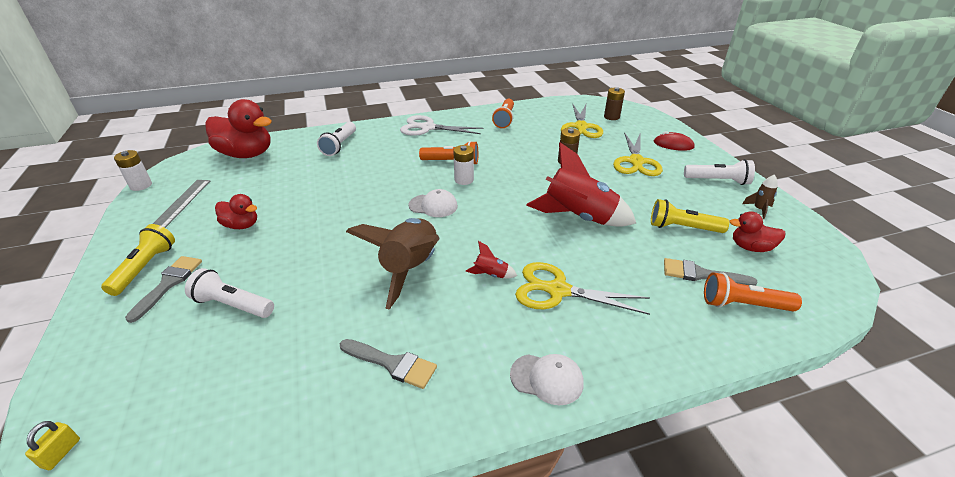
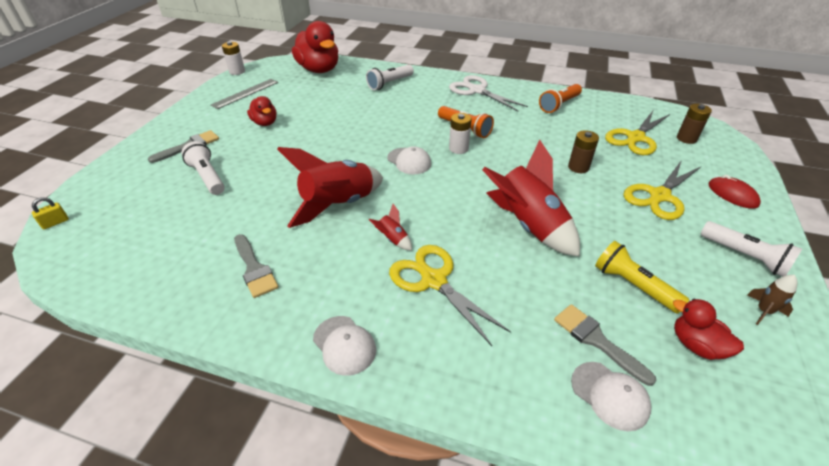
camera: 35 degrees right, 5 degrees up
(145, 268) = (188, 130): yellow flashlight -> none
(410, 269) = (338, 205): brown rocket -> red rocket
(743, 305) = (610, 395): orange flashlight -> white cap

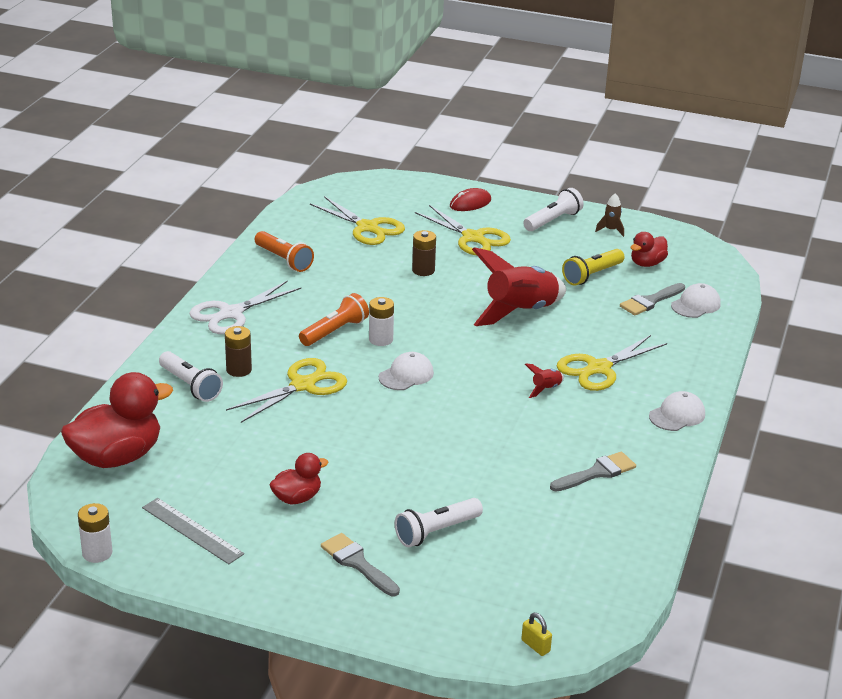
camera: 90 degrees left, 10 degrees down
(338, 205) = (492, 424): red rocket -> none
(392, 119) = (303, 385): none -> yellow scissors
(686, 138) = (371, 200): brown battery -> brown battery (239, 370)

